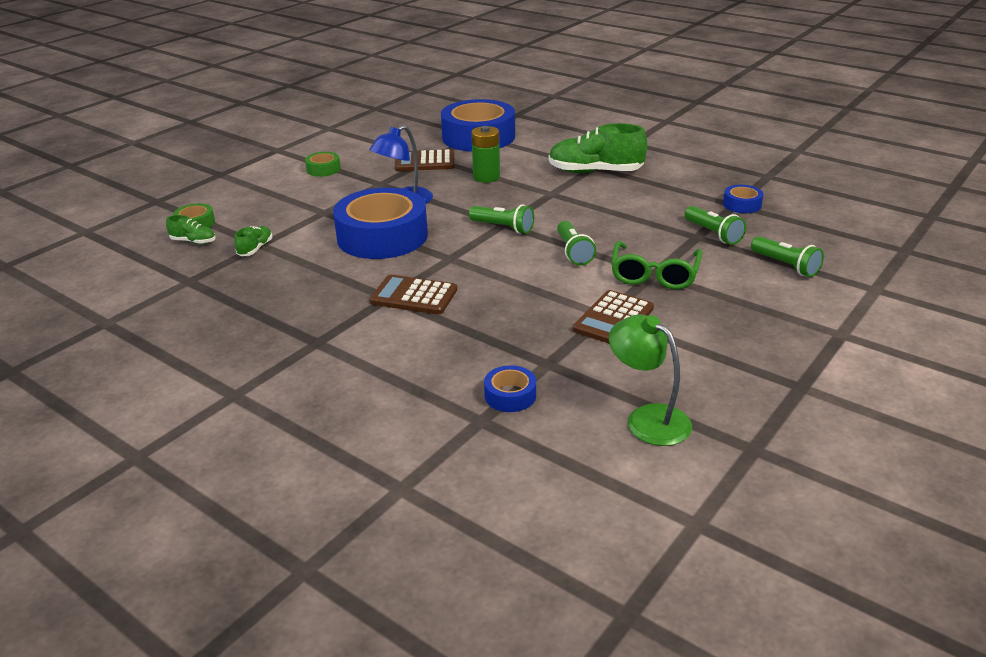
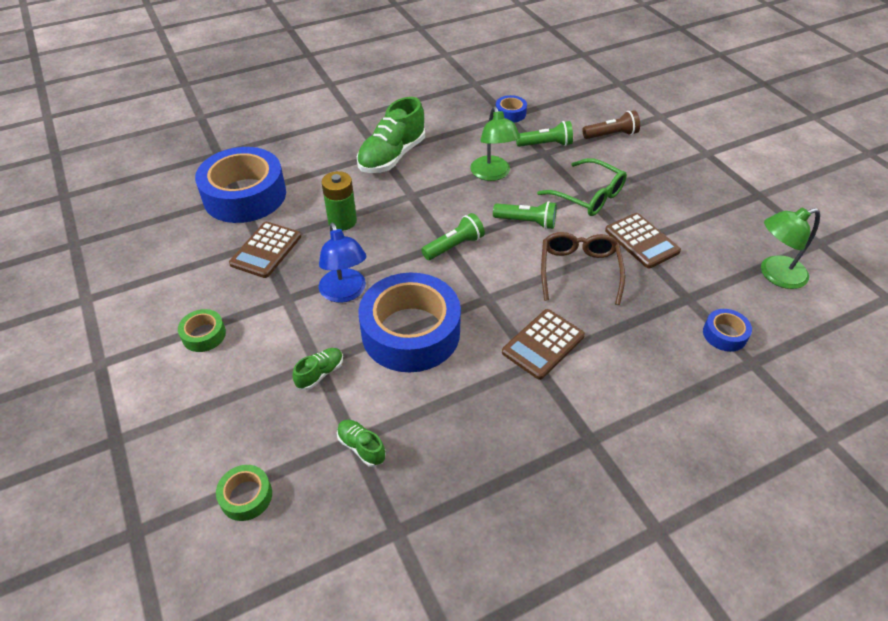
camera: 65 degrees left, 15 degrees up
(193, 241) = (296, 507): green shoe -> green shoe (320, 373)
(529, 293) = (579, 271): none -> brown glasses
(627, 220) = (493, 174): none -> green lamp
(785, 266) = (611, 135): green flashlight -> brown flashlight

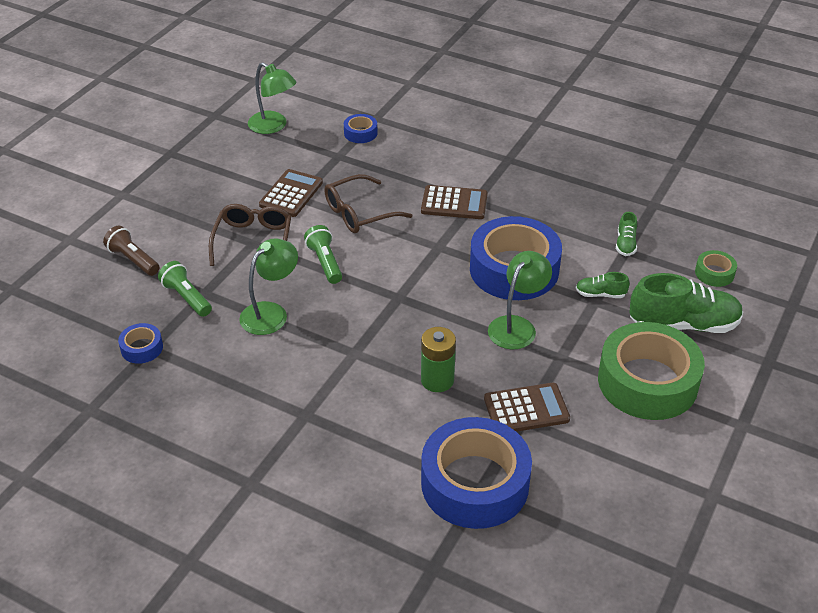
camera: 125 degrees left, 5 degrees down
(204, 335) = (647, 382): green tape -> green tape, size x2.32
(345, 293) = (517, 326): blue lamp -> green lamp
(392, 156) = (303, 402): green shoe -> green shoe (683, 324)
(454, 246) = (398, 291): green flashlight -> none
(588, 196) = (253, 241): green glasses -> brown glasses

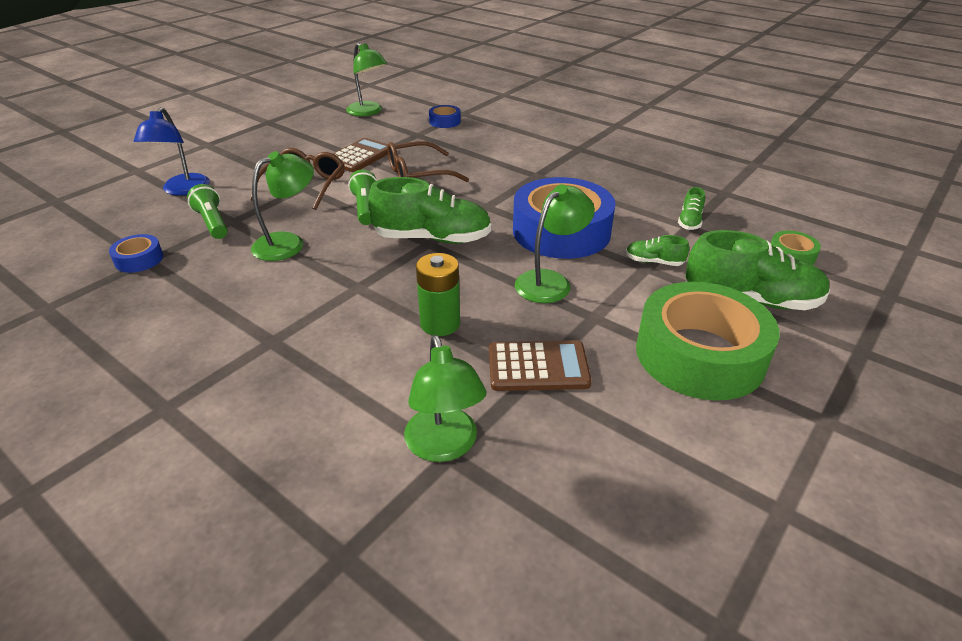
camera: 10 degrees right, 5 degrees down
(133, 260) = (182, 190): brown flashlight -> blue lamp
(400, 291) = (432, 238): none -> green shoe
(454, 203) = (515, 175): brown calculator -> none
(475, 483) = (444, 446): blue tape -> green lamp

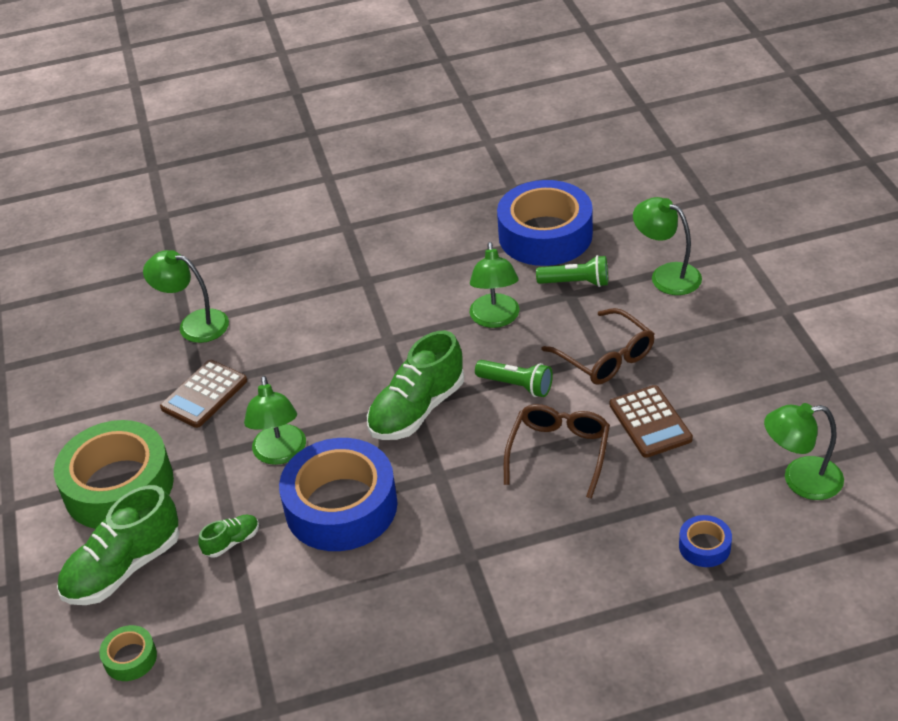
camera: 130 degrees right, 5 degrees up
(139, 259) = (545, 235): blue tape -> blue tape, size x2.32
(182, 190) = (666, 275): blue lamp -> green lamp
(440, 324) = (298, 366): green battery -> none
(689, 221) = (256, 624): green shoe -> none

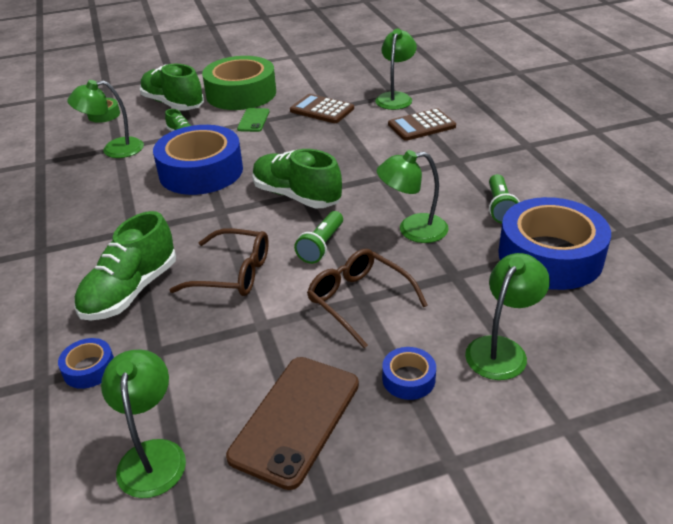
camera: 85 degrees right, 5 degrees down
(212, 464) = (253, 120): none -> green phone
(280, 454) = (258, 143): green lamp -> green lamp (114, 149)
(576, 282) = (475, 279): green flashlight -> green flashlight (500, 207)
(586, 535) = (130, 291): none -> green shoe
(605, 357) = (359, 301): brown glasses -> brown glasses turned 90 degrees clockwise
(650, 422) = (262, 333): brown calculator -> brown calculator (421, 126)
(703, 328) = (408, 379): none -> blue tape
(753, 394) = (295, 419): none -> brown phone

